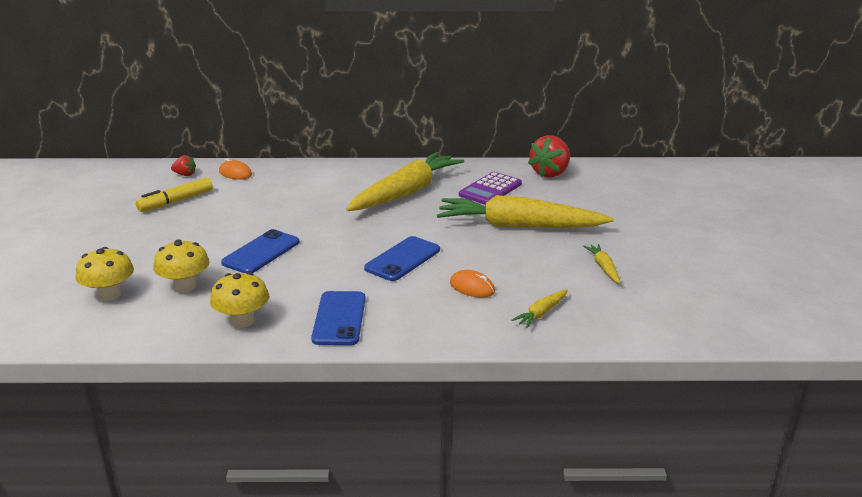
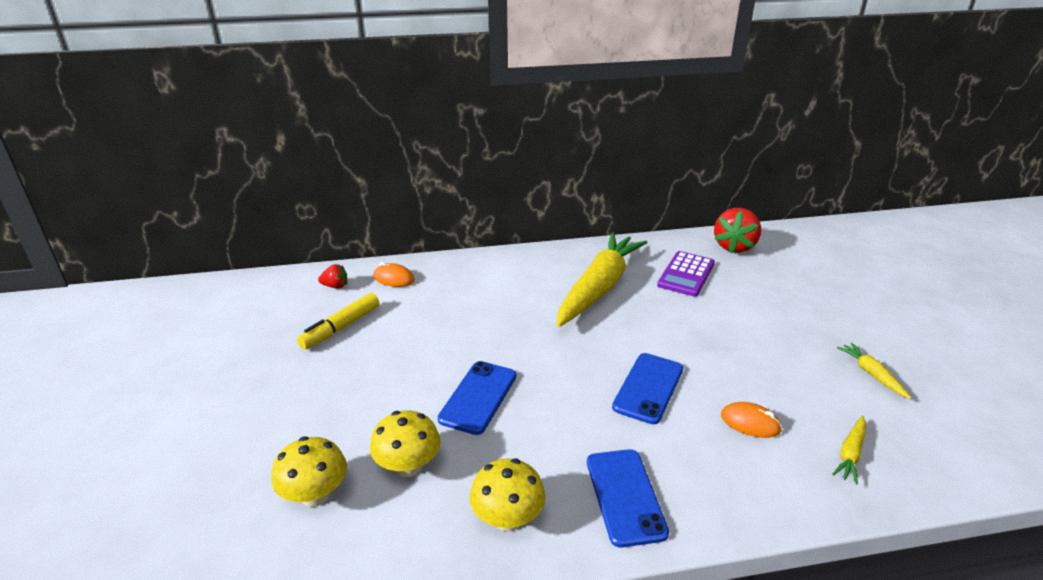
camera: 10 degrees left, 5 degrees up
(518, 226) = (746, 323): yellow carrot -> none

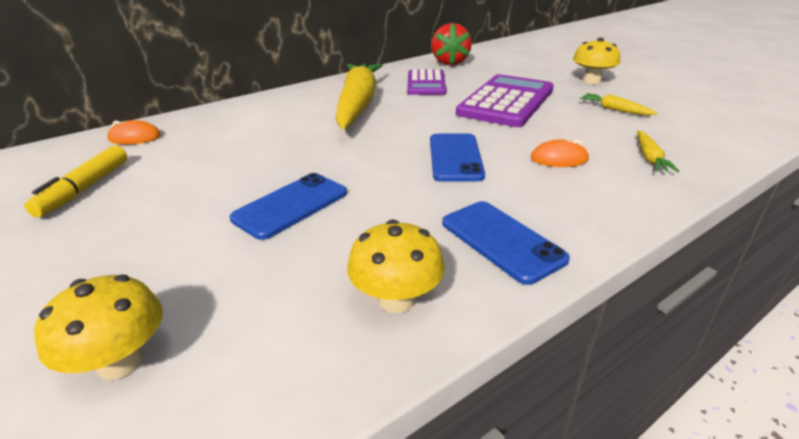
camera: 25 degrees left, 0 degrees up
(335, 286) = (61, 157): red strawberry -> none
(408, 466) = (242, 289): yellow mushroom -> yellow mushroom (591, 81)
(478, 397) = (291, 205): blue phone -> blue phone turned 45 degrees clockwise
(755, 326) = (506, 102): none -> purple calculator

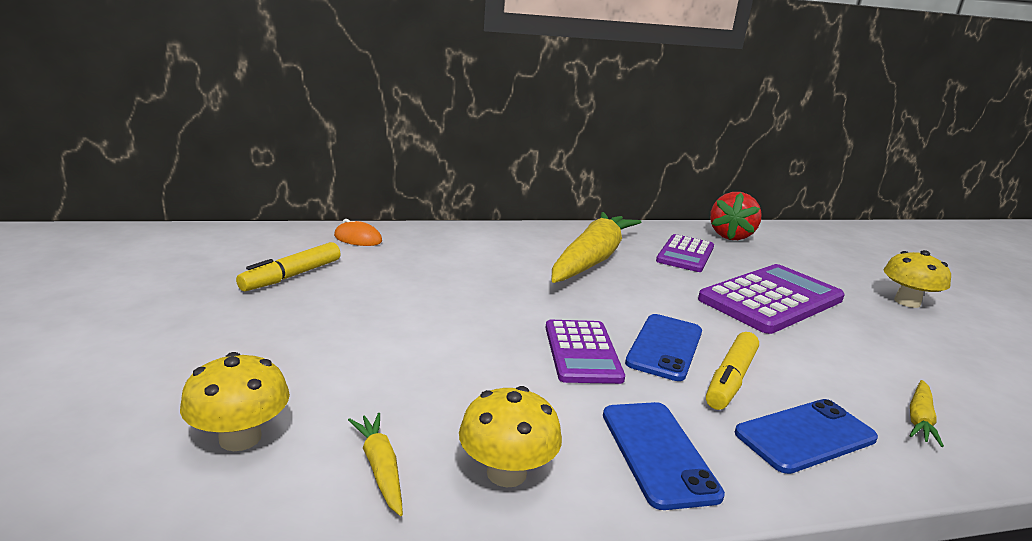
camera: 20 degrees right, 10 degrees down
(291, 205) = (460, 346): blue phone -> blue phone (805, 436)
(395, 180) = (582, 352): none -> purple calculator
(516, 168) = (730, 379): none -> yellow marker
(559, 159) = (792, 384): orange mouse -> none
(615, 110) = (913, 346): yellow carrot -> yellow carrot (380, 468)

